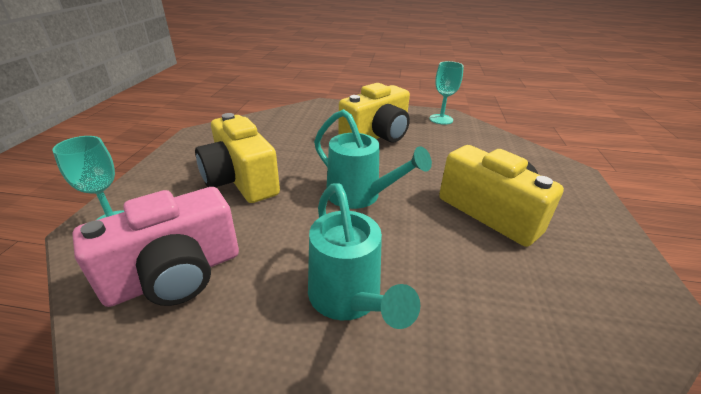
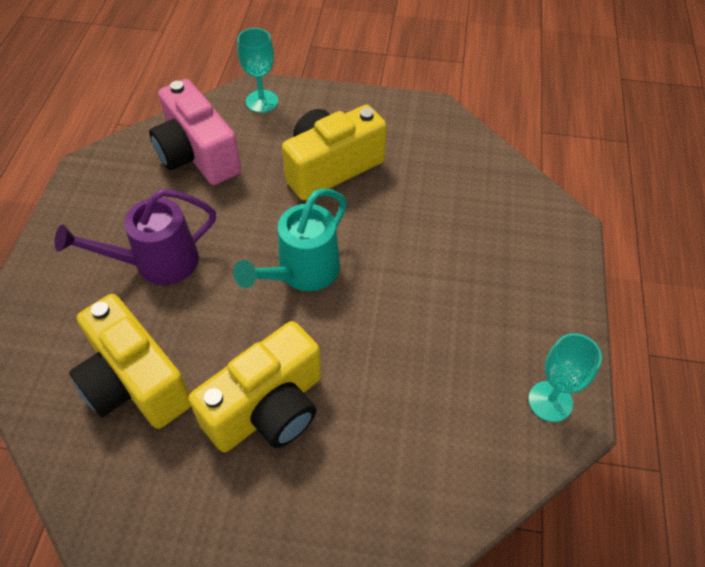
camera: 90 degrees right, 20 degrees up
(349, 299) = (157, 263): turquoise watering can -> purple watering can
(377, 135) = (462, 297): yellow camera -> yellow camera (135, 382)

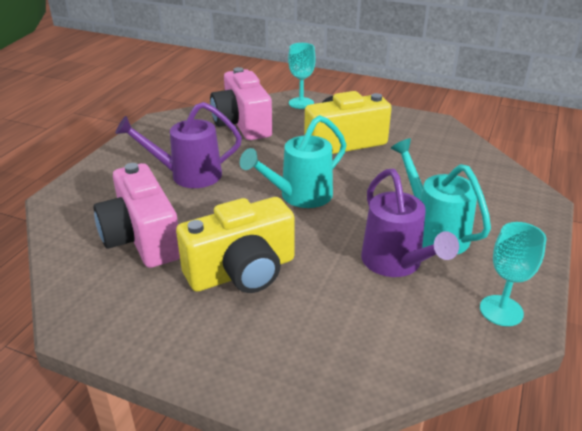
camera: 15 degrees right, 20 degrees down
(135, 382) = (142, 238): yellow camera -> pink camera
(432, 358) = (396, 264): none -> purple watering can
(464, 299) = (434, 232): none -> turquoise watering can

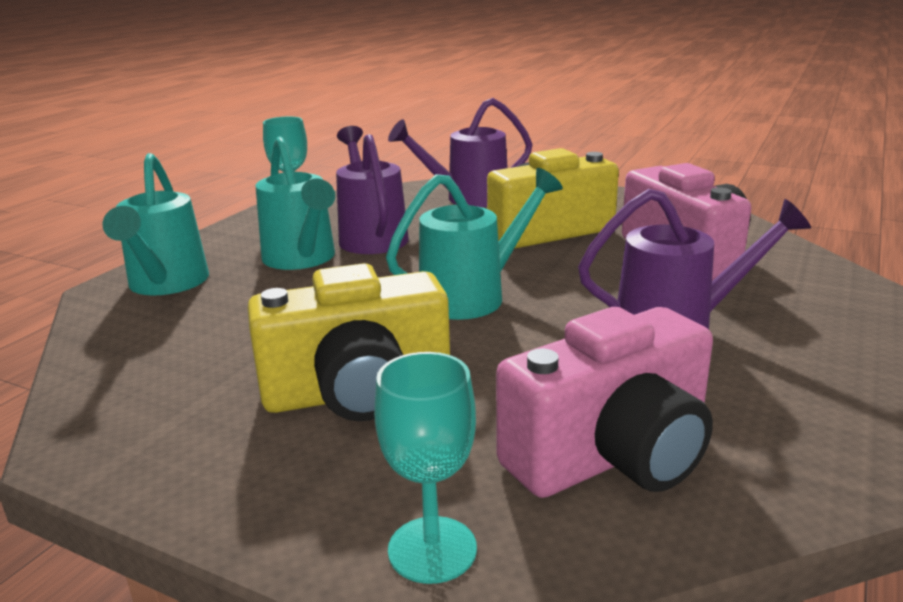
camera: 175 degrees left, 10 degrees down
(242, 124) = (612, 455): pink camera -> pink camera turned 75 degrees clockwise
(321, 342) = (468, 198): none -> purple watering can
(508, 205) = (166, 284): none -> turquoise watering can

